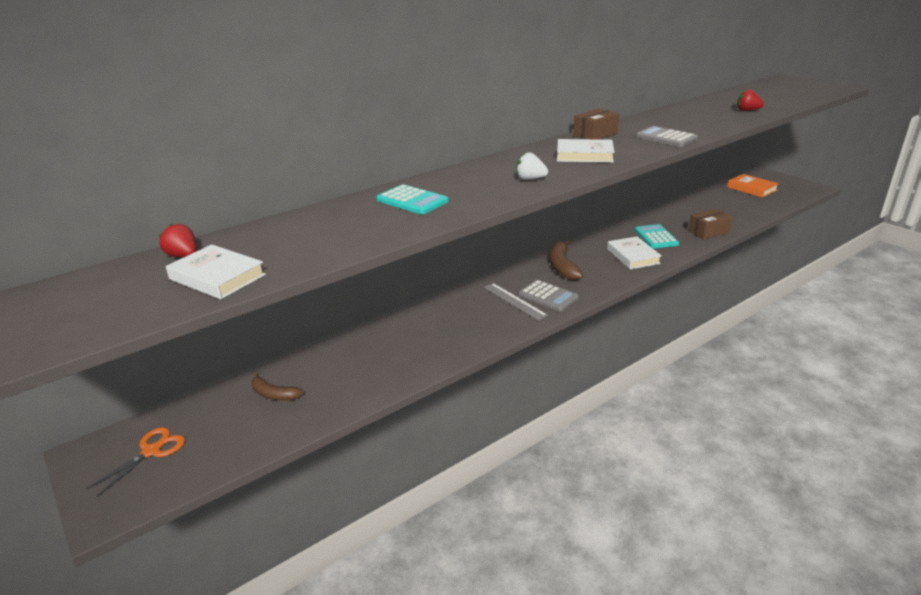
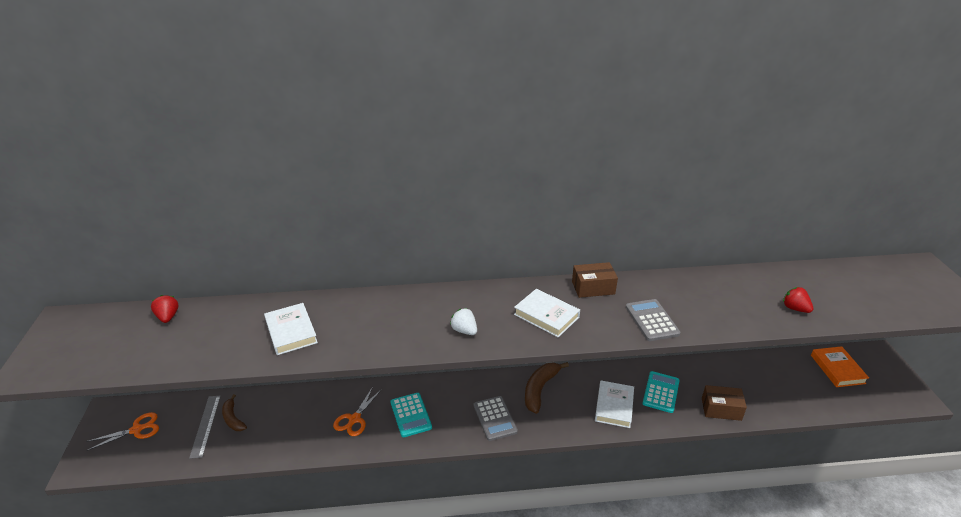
camera: 30 degrees right, 5 degrees up
(217, 277) = (162, 350): white book -> white book (291, 332)
(412, 201) = (353, 319): turquoise calculator -> turquoise calculator (411, 415)
(415, 344) = (354, 419): none -> orange scissors
(514, 301) = (464, 410): grey ruler -> grey ruler (205, 425)

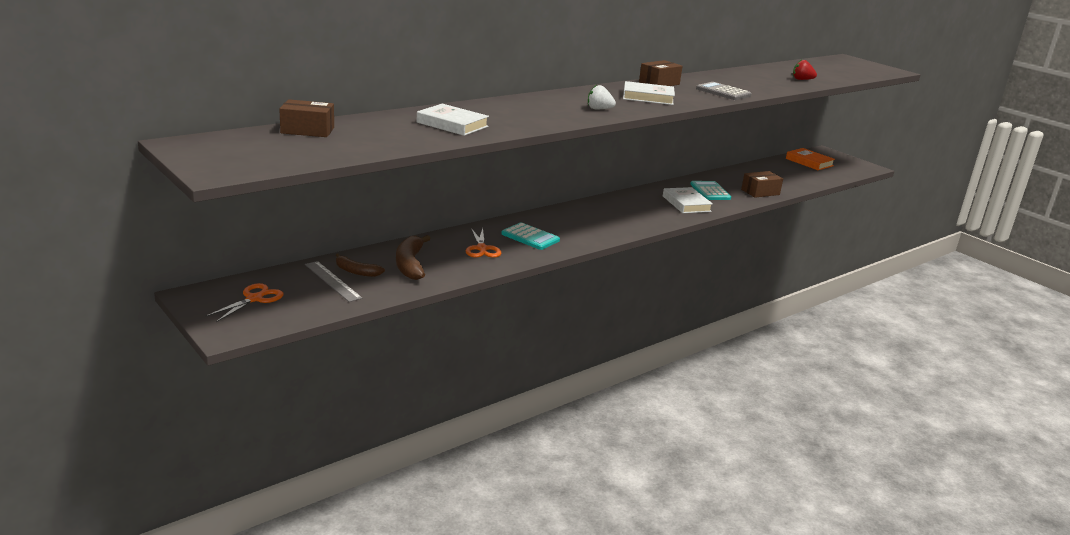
camera: 35 degrees left, 10 degrees down
(168, 317) = (307, 130): red strawberry -> brown box
(495, 418) = (604, 226): grey calculator -> none
(540, 389) = (619, 205): brown banana -> brown banana (410, 264)

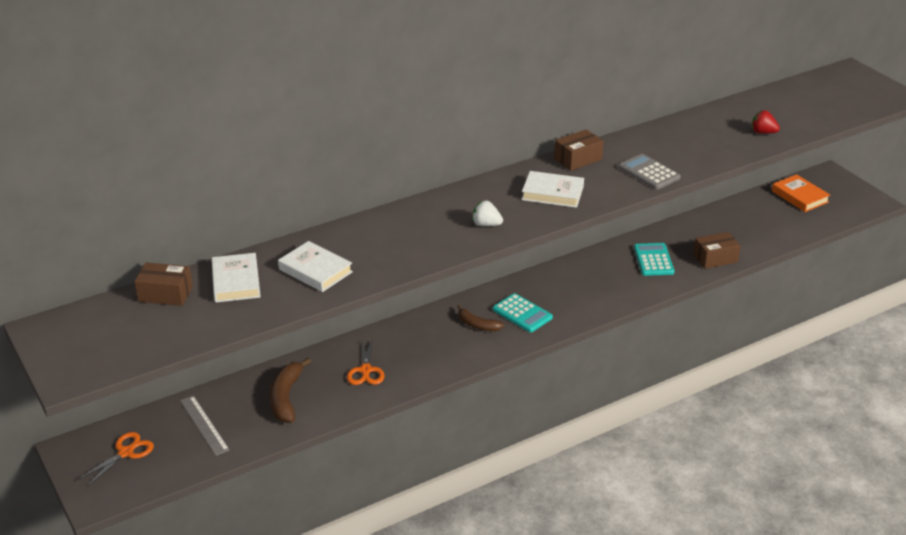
camera: 10 degrees right, 10 degrees up
(356, 271) = (229, 410): brown banana -> brown banana (477, 325)
(530, 237) = (422, 350): turquoise calculator -> turquoise calculator (522, 313)
(686, 204) = (617, 284): white book -> white book (236, 282)

